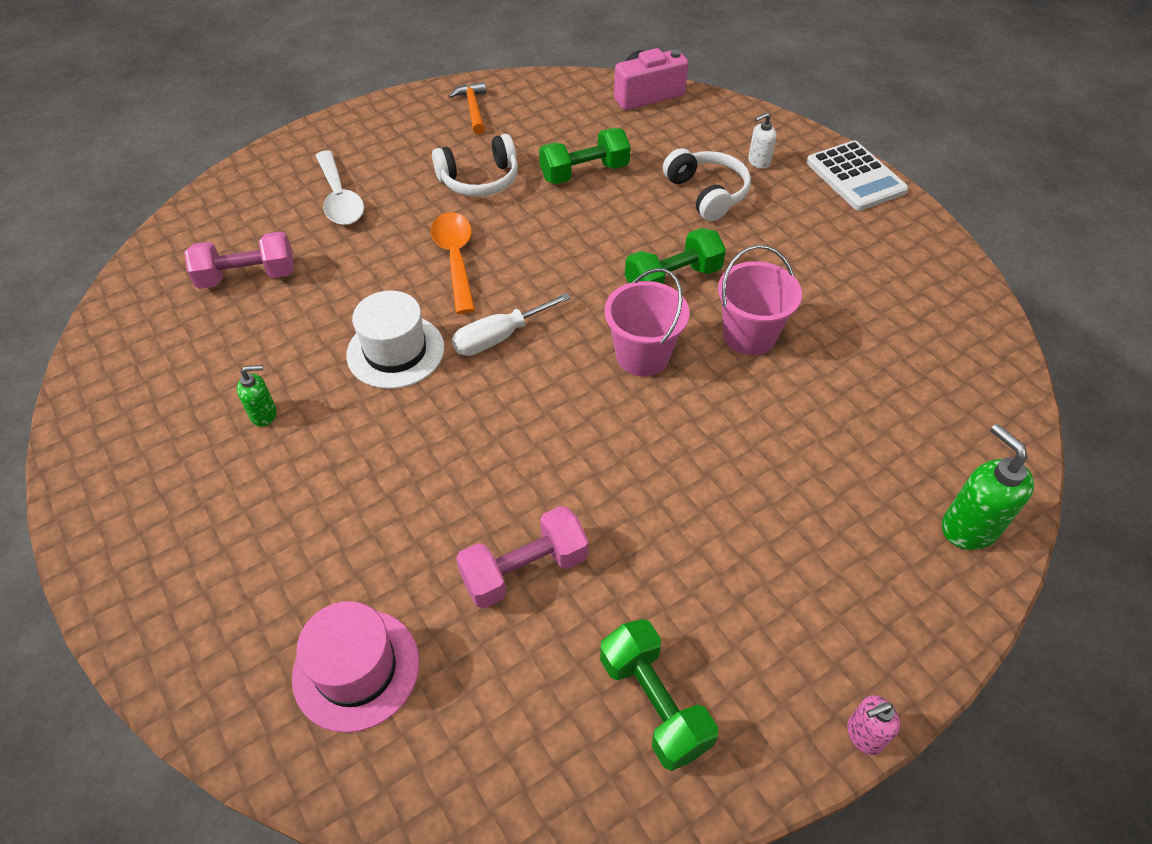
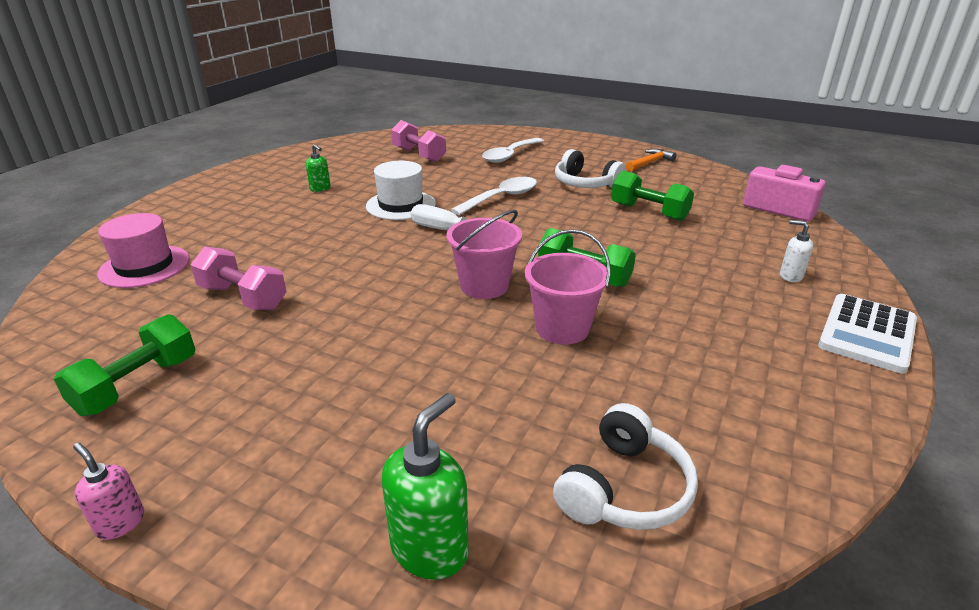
camera: 60 degrees right, 20 degrees down
(455, 258) = (501, 198): orange spoon -> white spoon
(707, 193) = (707, 263): white headphones -> white headphones (624, 488)

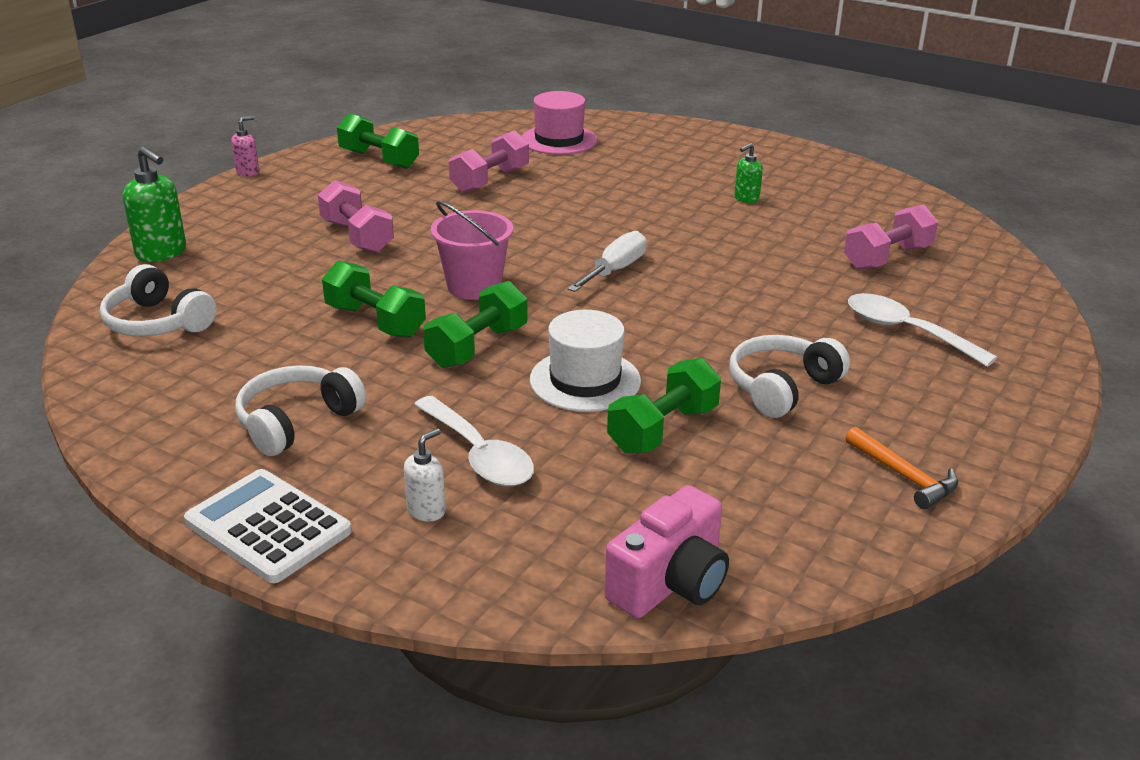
camera: 95 degrees right, 0 degrees up
(379, 367) = (357, 236): none -> pink dumbbell
(401, 205) = (693, 245): white hat -> white hat (585, 380)
(501, 198) = (719, 312): white spoon -> white spoon (479, 455)
(562, 328) = (375, 321): pink bucket -> green dumbbell
(739, 344) = (297, 421): none -> white headphones

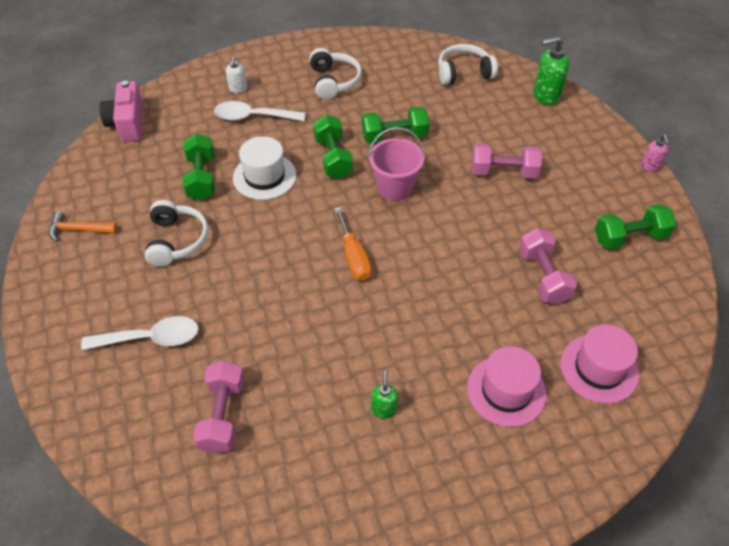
camera: 130 degrees right, 20 degrees up
(268, 527) = (276, 52): white calculator -> none
(615, 270) = (354, 257): white screwdriver -> orange screwdriver
(641, 163) = (506, 390): none -> pink hat

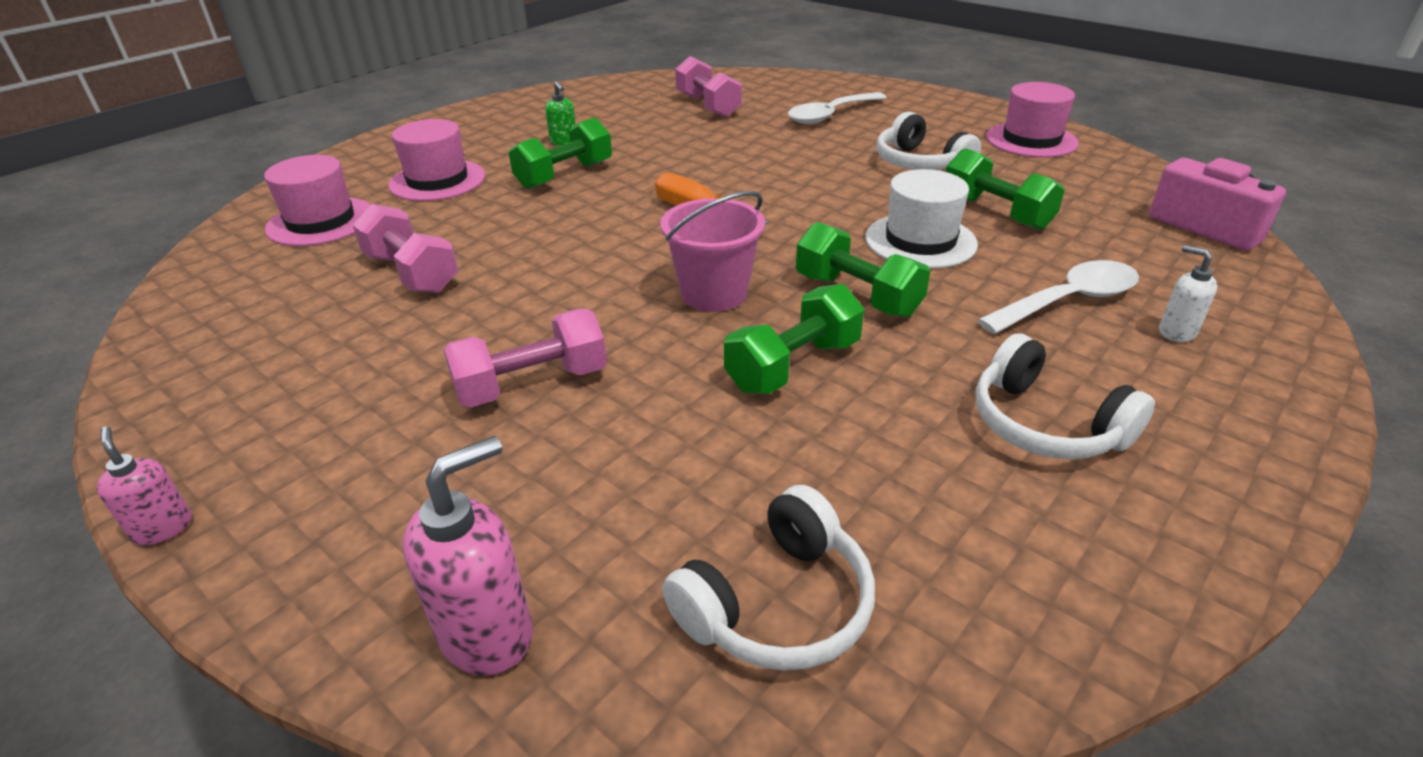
camera: 150 degrees right, 15 degrees down
(78, 230) = (1031, 140): orange hammer -> pink hat
(545, 96) = (487, 633): green soap dispenser -> pink soap dispenser
(630, 237) = (251, 365): green dumbbell -> green dumbbell (564, 175)

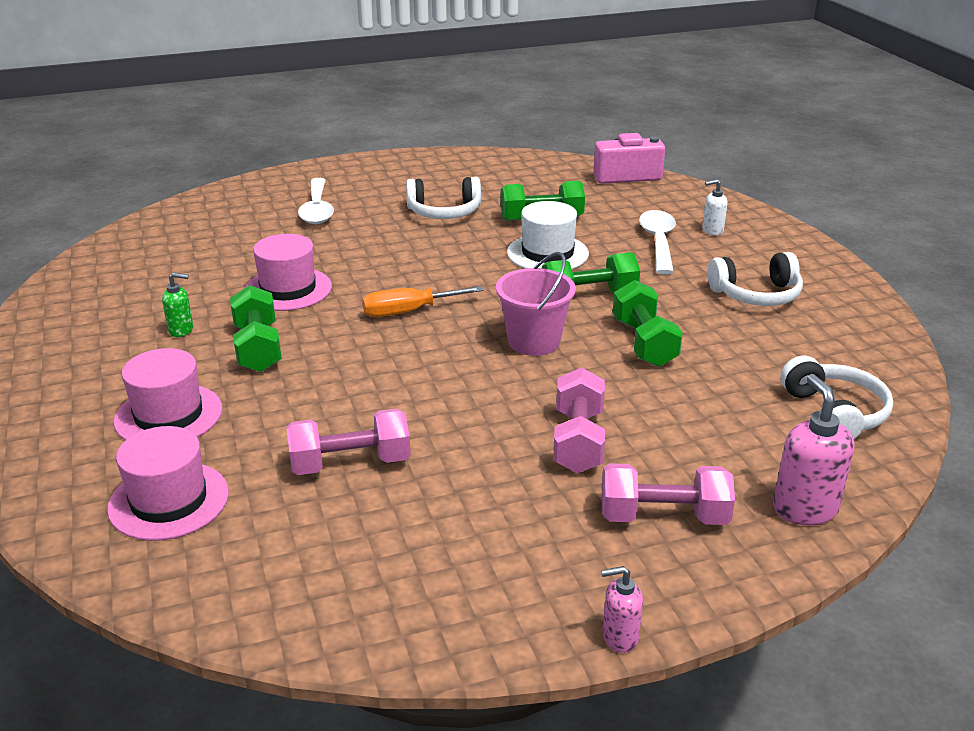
camera: 60 degrees left, 5 degrees down
(708, 106) = (214, 246): pink dumbbell -> pink dumbbell (663, 517)
(1031, 140) = (462, 168): pink hat -> pink hat (288, 289)

